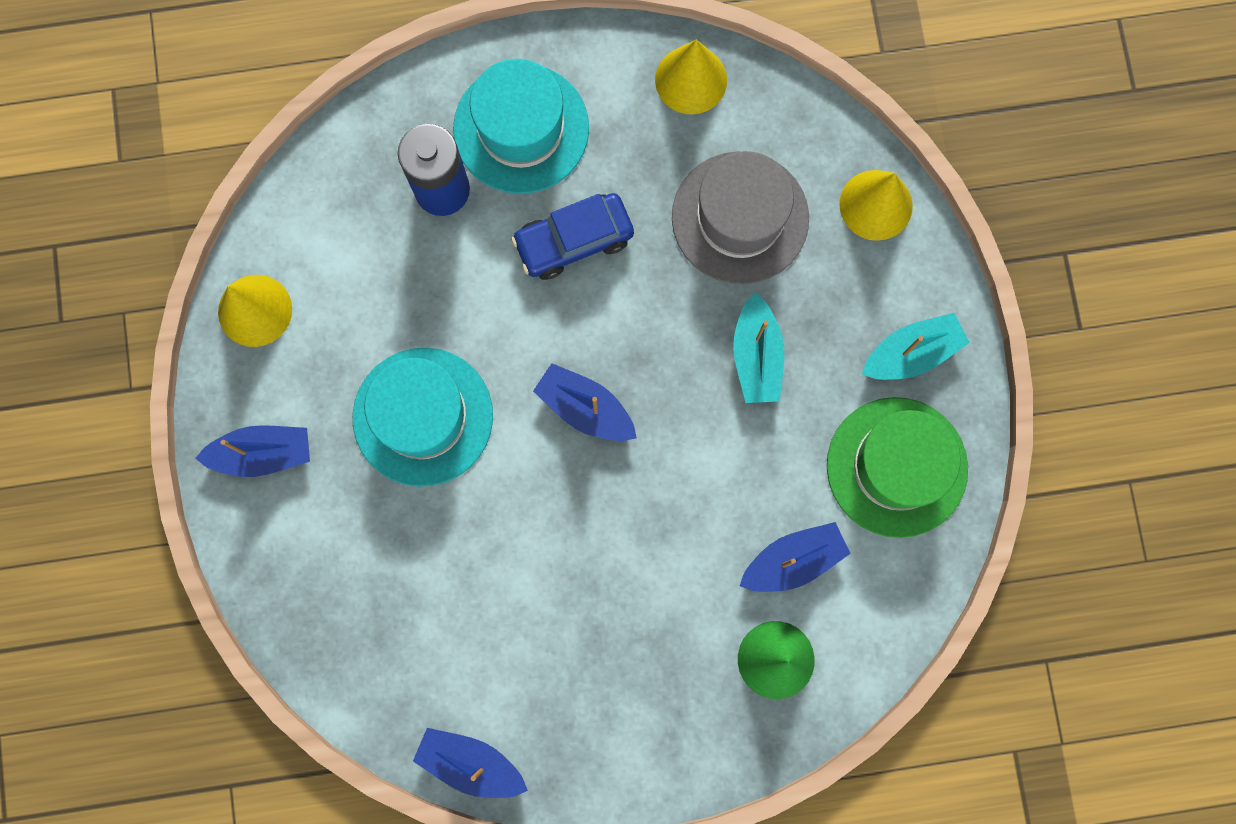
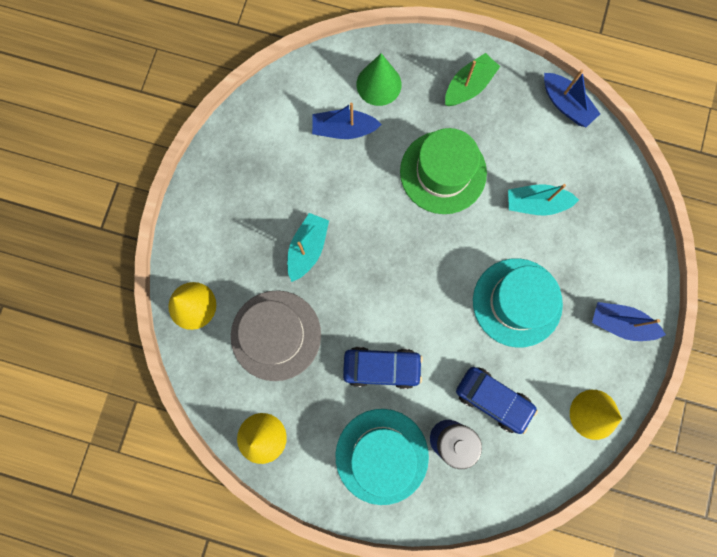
camera: 155 degrees left, 0 degrees up
(402, 267) = (493, 399): none -> blue car
(585, 408) = (420, 264): blue boat -> none
(635, 723) = (469, 86): none -> green boat
(896, 467) = (261, 152): green hat -> green hat (443, 172)
(912, 353) = (219, 210): turquoise boat -> turquoise boat (536, 203)

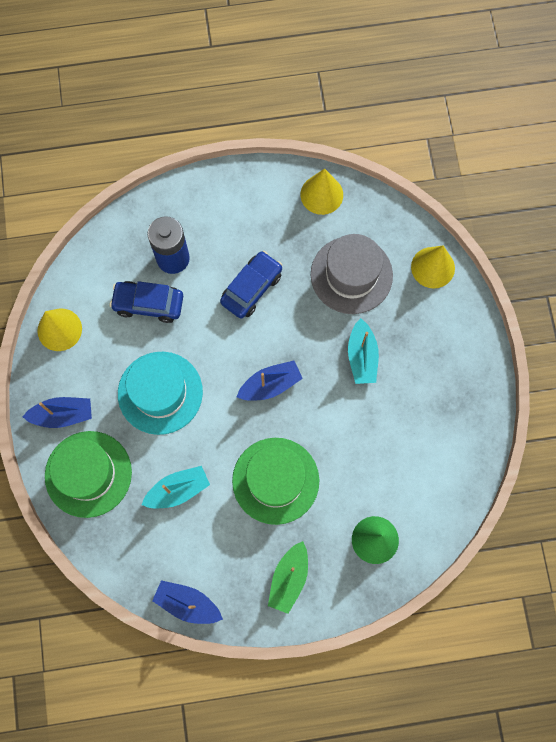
camera: 155 degrees right, 5 degrees down
(344, 129) = (385, 479): blue boat -> blue boat (270, 385)
(381, 367) = (251, 288): blue car -> blue car turned 150 degrees clockwise
(382, 456) = (220, 223): turquoise hat -> none
(615, 255) = (88, 474): none -> green hat

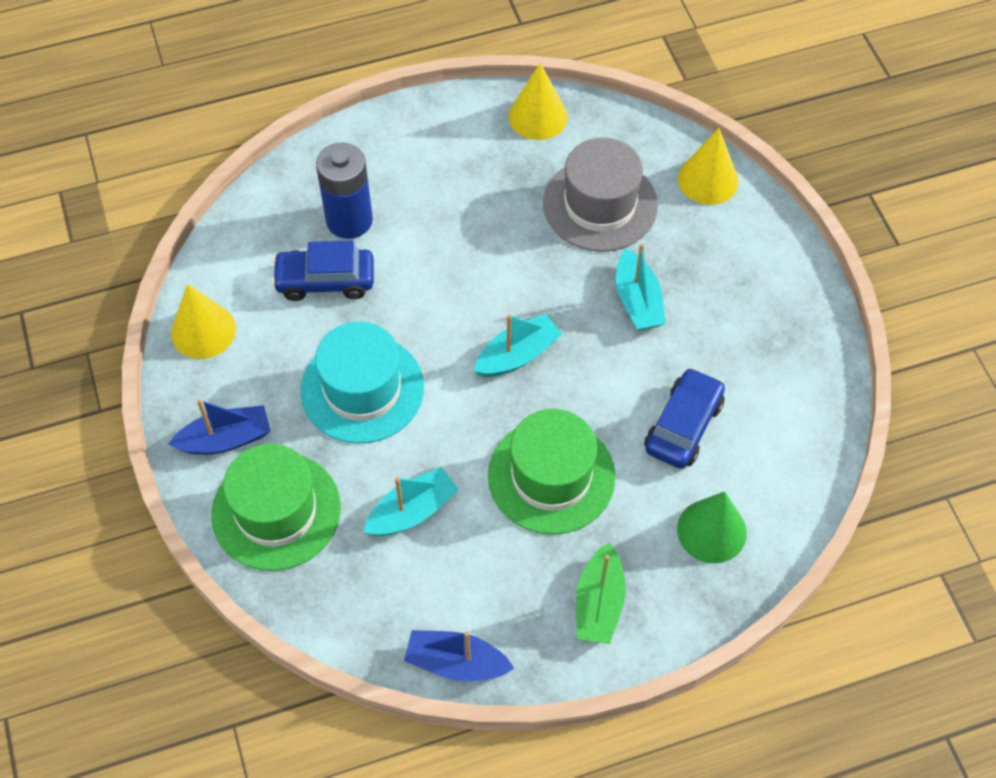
camera: 10 degrees left, 15 degrees down
(251, 288) = (466, 240): blue car -> blue car (683, 426)
(270, 385) = (517, 355): blue boat -> turquoise boat

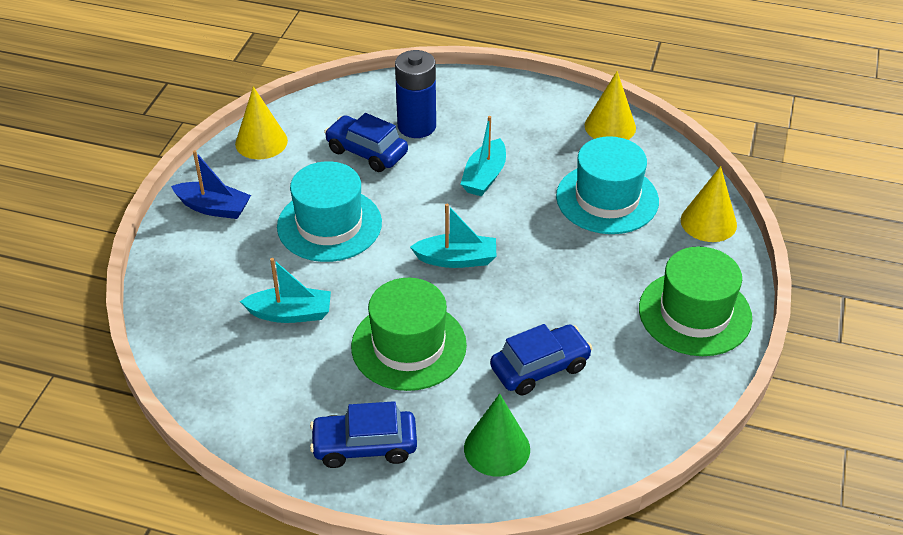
camera: 35 degrees right, 15 degrees down
(276, 511) = (203, 264): green hat -> green hat (695, 313)
(456, 662) = (228, 422): blue boat -> none
(599, 603) = (364, 446): green boat -> blue car
(600, 204) = (607, 199): grey hat -> turquoise hat
(637, 301) = (579, 271): turquoise boat -> turquoise boat (484, 177)

